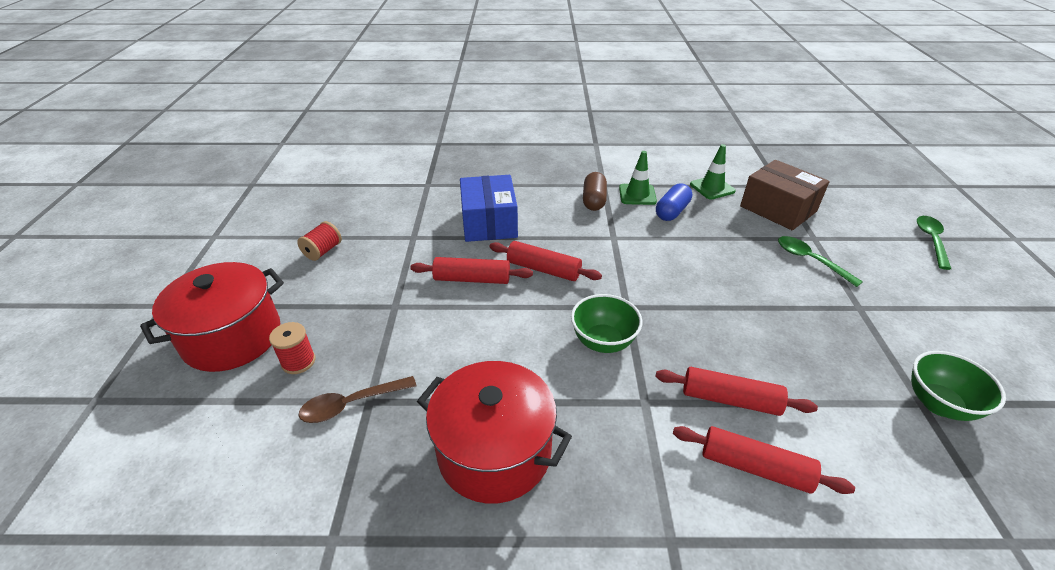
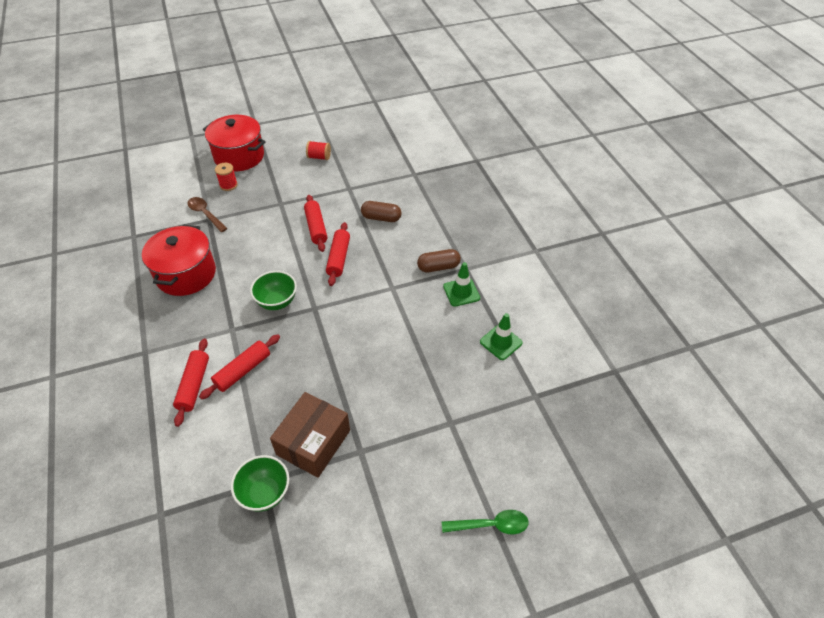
camera: 70 degrees right, 10 degrees up
(489, 222) = (381, 218): blue box -> brown capsule
(672, 211) = (446, 318): blue capsule -> none
(730, 399) = (243, 371): red rolling pin -> red rolling pin turned 45 degrees clockwise
(778, 209) = (488, 394): brown box -> brown box (313, 442)
(810, 260) = (413, 418): green spoon -> none

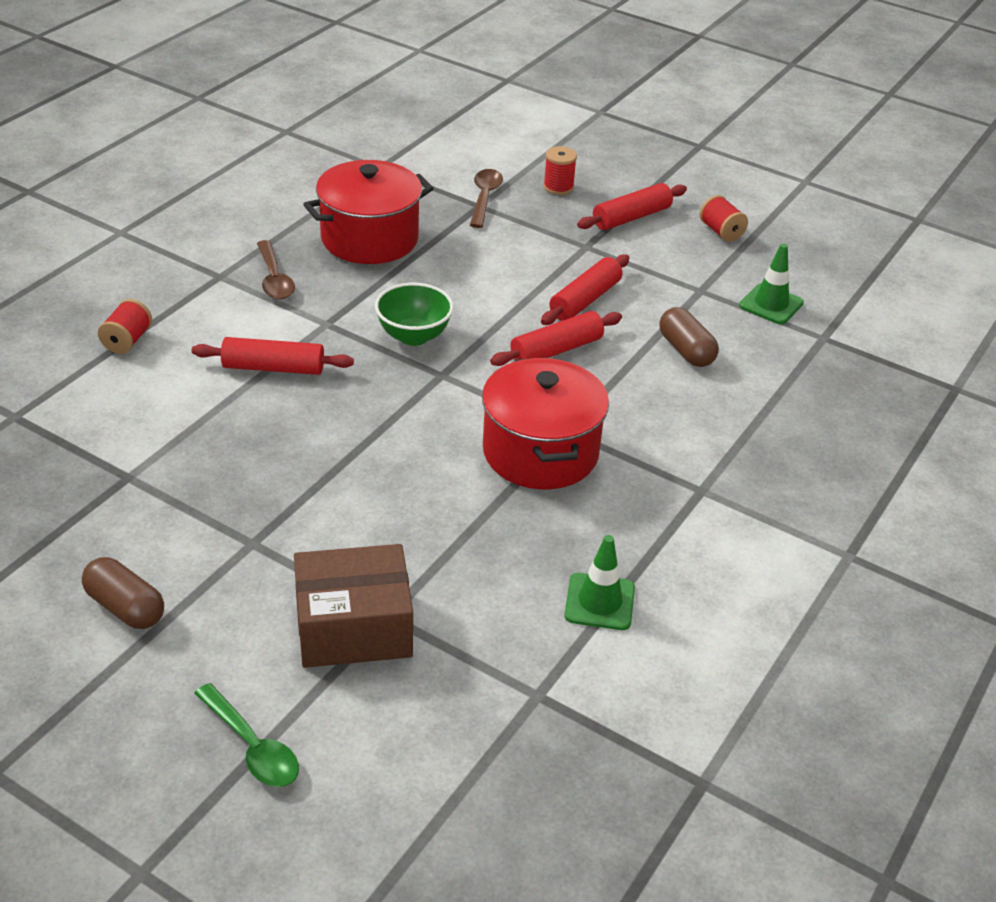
camera: 50 degrees right, 10 degrees down
(153, 424) = (127, 341): none -> red spool
(174, 330) = (274, 279): none -> brown spoon
(194, 385) = (212, 340): red rolling pin -> red rolling pin (631, 217)
(239, 156) = (621, 167): red pot -> red pot (540, 452)
(265, 493) = (113, 486): green bowl -> none
(313, 442) = (225, 490): brown box -> brown box (353, 627)
(438, 267) = (666, 458): brown capsule -> brown capsule (125, 607)
(461, 292) = (647, 508): green traffic cone -> green traffic cone (771, 304)

